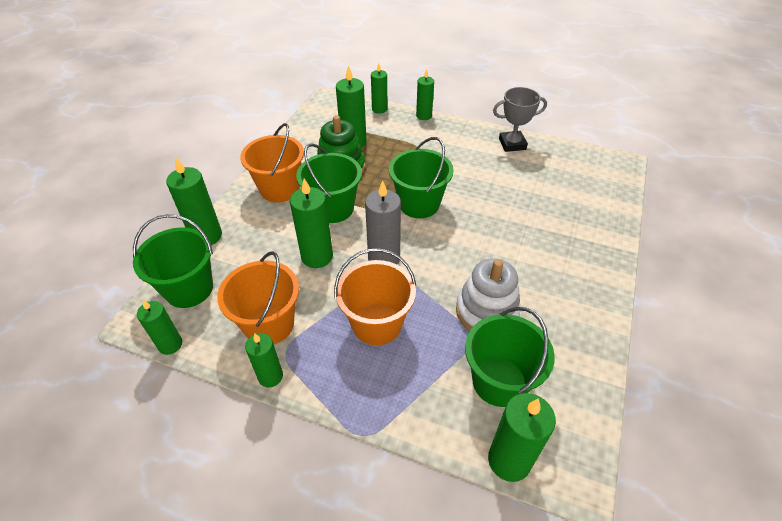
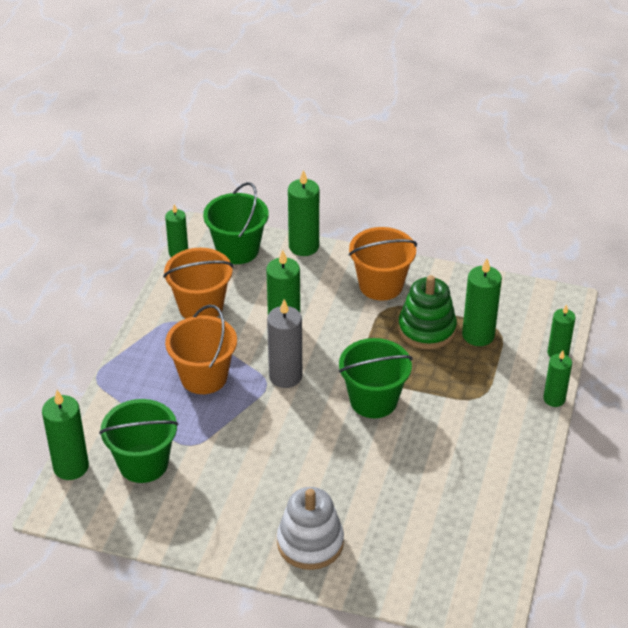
camera: 85 degrees right, 5 degrees down
(270, 376) = (148, 316): green candle -> none
(333, 208) = (356, 330): green bucket -> none
(486, 311) = (222, 457): white stacking toy -> white stacking toy (310, 543)
(512, 144) = (510, 492): grey trophy -> none

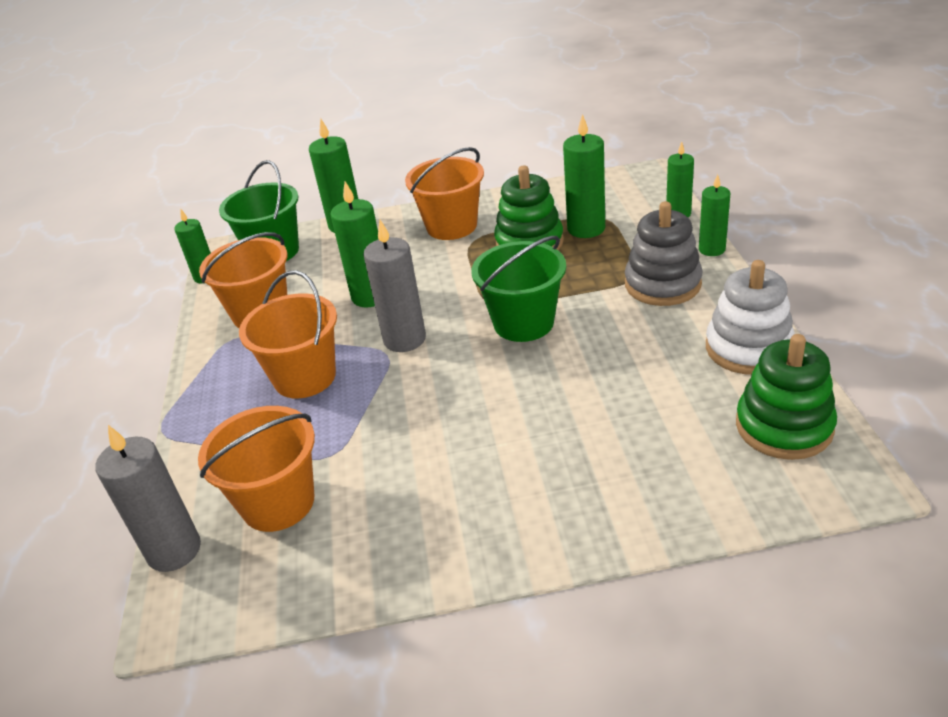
camera: 20 degrees left, 5 degrees down
(71, 467) = (174, 550): green candle -> grey candle
(143, 463) = (278, 502): green bucket -> orange bucket
(310, 543) = (565, 501): white stacking toy -> white stacking toy (748, 348)
(480, 558) = (784, 426): none -> green stacking toy
(493, 413) = (662, 284): none -> grey stacking toy

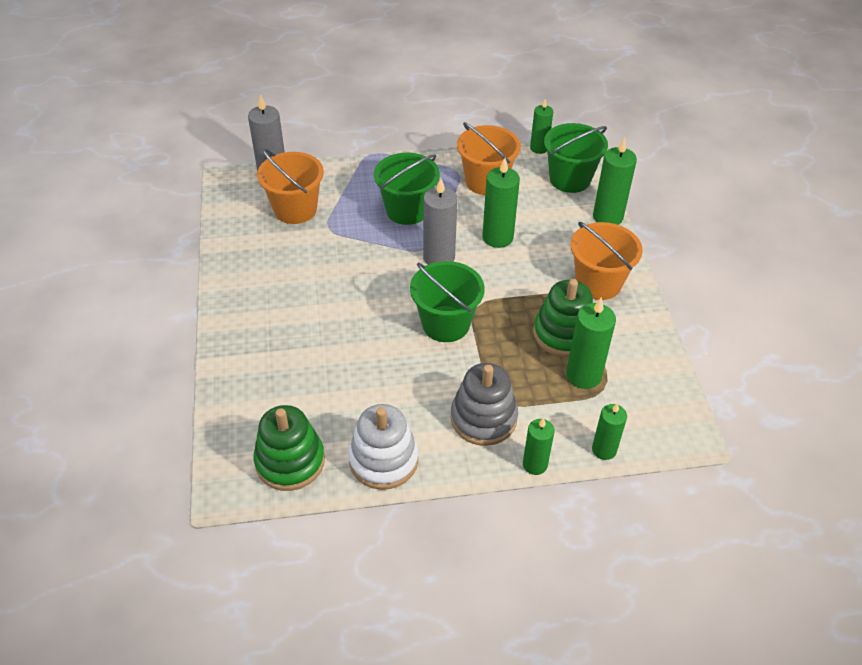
camera: 85 degrees right, 10 degrees up
(305, 377) = (407, 210): orange bucket -> green bucket

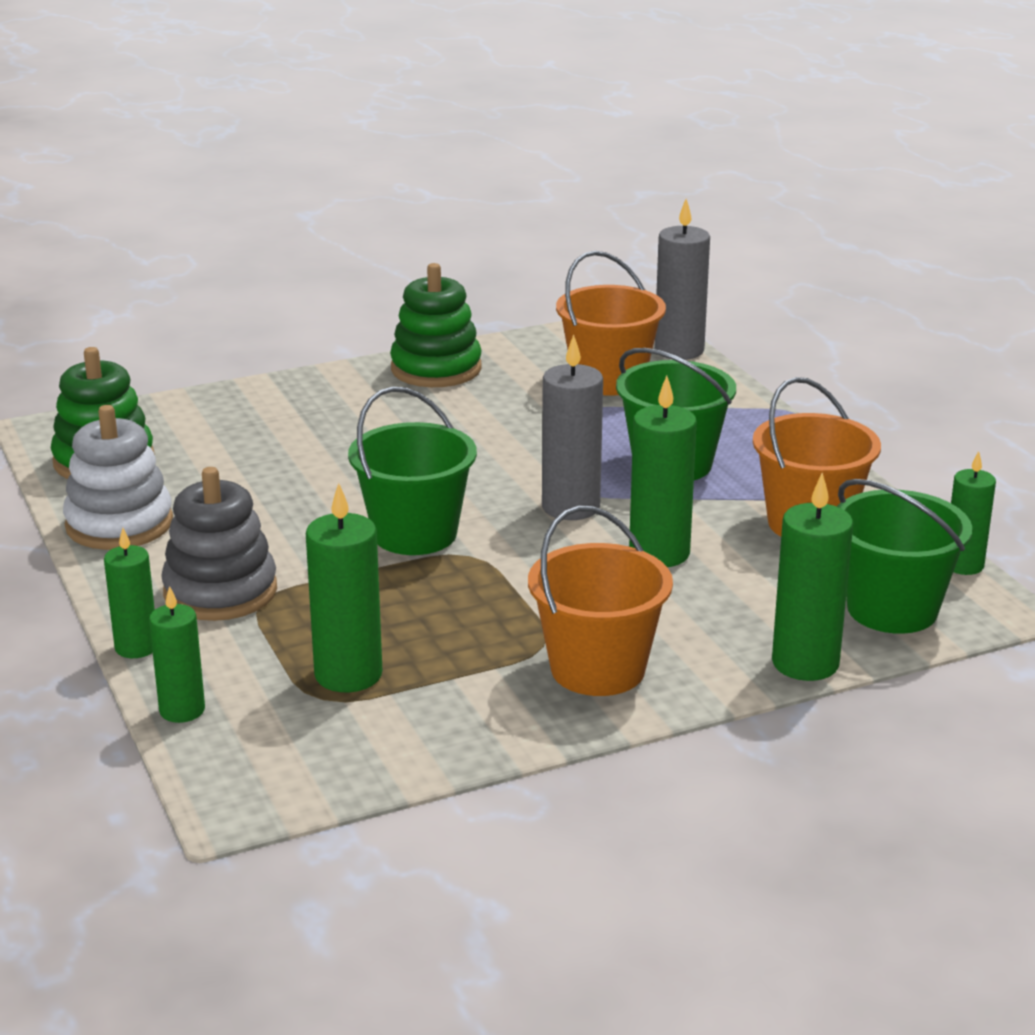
camera: 75 degrees right, 20 degrees down
(563, 334) = (443, 645): green stacking toy -> green stacking toy (436, 369)

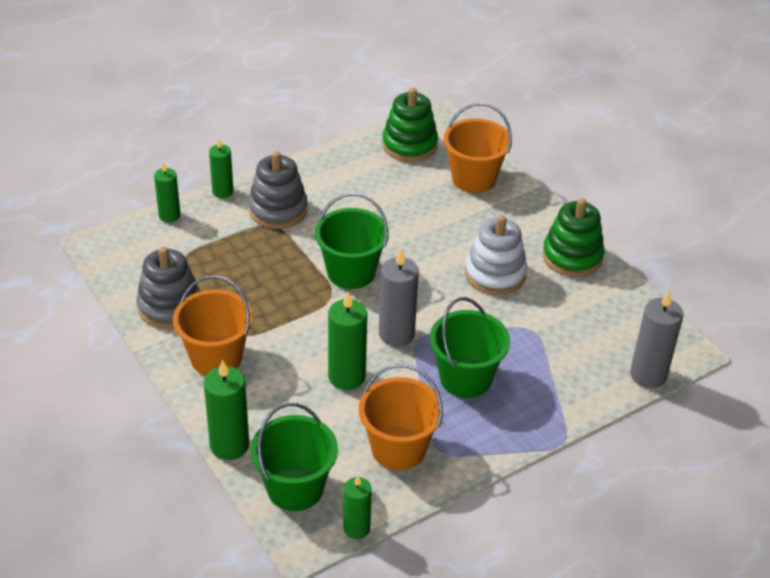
camera: 80 degrees right, 15 degrees up
(119, 524) = (341, 163): white stacking toy -> white stacking toy (495, 274)
(348, 674) = (204, 265): green candle -> none
(453, 715) = (169, 306): none -> grey stacking toy
(608, 380) = (584, 340): orange bucket -> orange bucket (474, 178)

